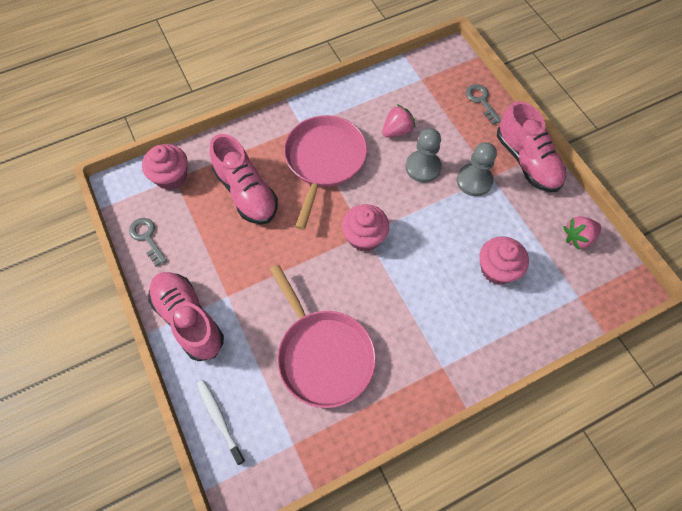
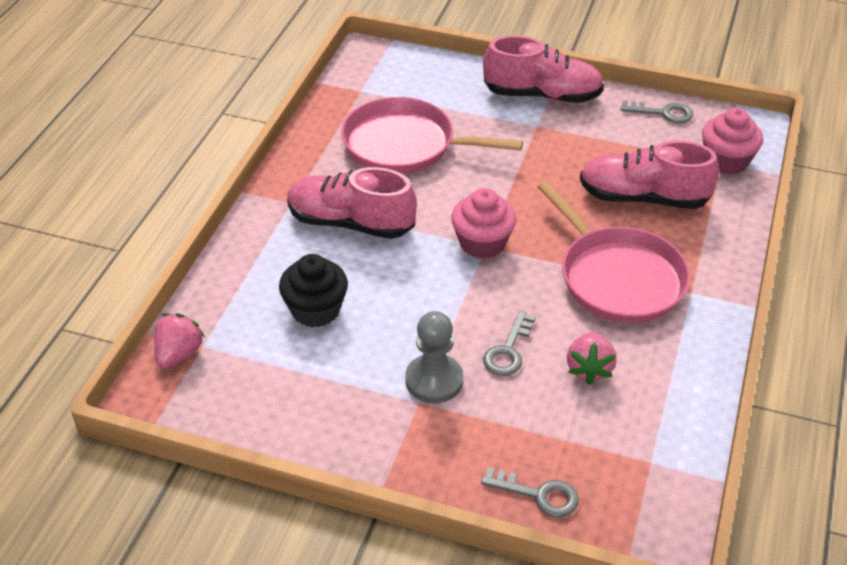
camera: 135 degrees right, 20 degrees down
(219, 419) = (433, 69): white toothbrush -> none
(423, 167) = (508, 351): grey pawn -> grey key
(497, 269) = (315, 310): pink cupcake -> black cupcake
(527, 161) = (395, 455): pink shoe -> pink shoe (351, 223)
(578, 238) = (250, 407): pink strawberry -> pink strawberry (179, 354)

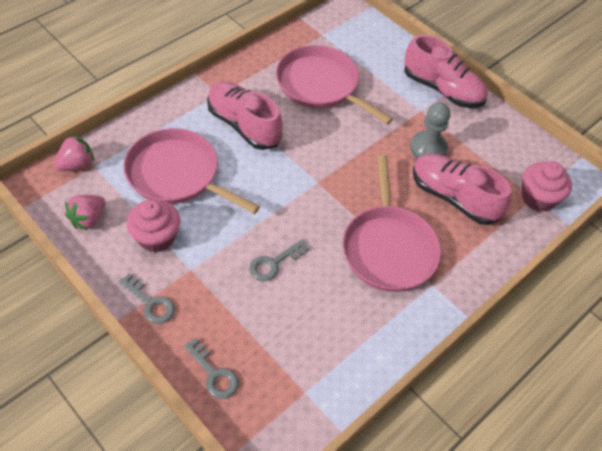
camera: 25 degrees right, 10 degrees up
(315, 310) = (177, 174): black cupcake -> pink pan
(434, 380) = (211, 260): grey pawn -> grey pawn (428, 148)
(482, 243) = (317, 179): pink cupcake -> pink cupcake (156, 237)
(589, 369) = (316, 304): pink strawberry -> pink strawberry (88, 219)
(663, 113) = (520, 140): grey key -> grey key (150, 303)

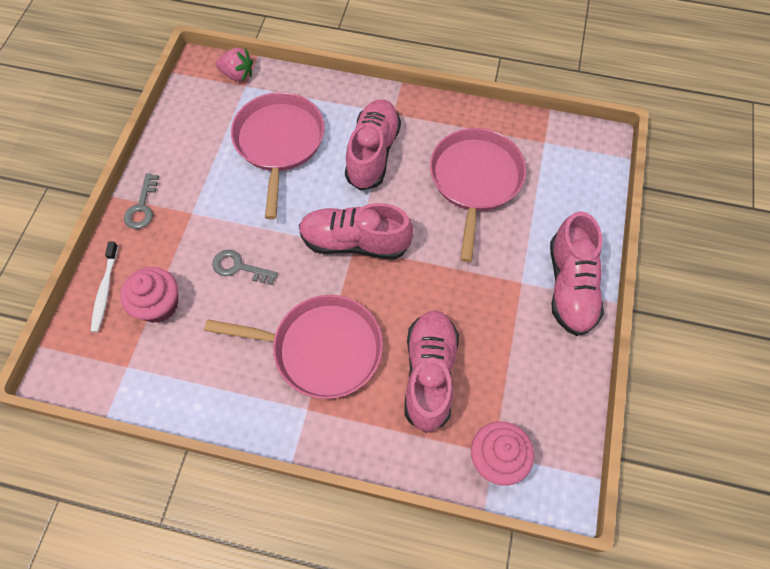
camera: 60 degrees right, 10 degrees up
(88, 219) = (191, 117): pink strawberry -> none
(156, 237) = (206, 170): pink cupcake -> pink cupcake (159, 305)
(214, 374) = (105, 290): grey key -> white toothbrush
(313, 179) = (355, 242): none -> pink shoe
(389, 248) = (322, 349): pink pan -> pink pan turned 135 degrees counterclockwise
(428, 148) = (475, 316): grey pawn -> none

